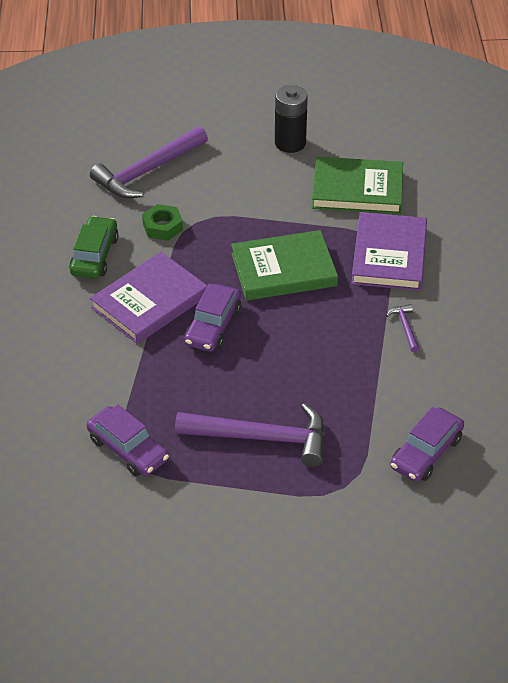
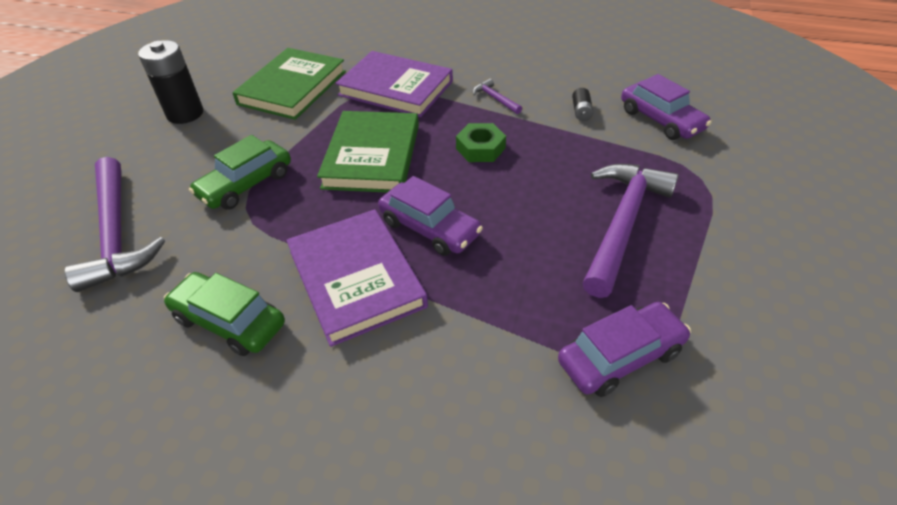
camera: 70 degrees left, 0 degrees up
(162, 227) = (229, 239): green nut -> green nut (480, 148)
(220, 212) = (246, 184): none -> green car
(405, 327) = (495, 99): purple hammer -> purple hammer turned 45 degrees clockwise
(413, 392) = (581, 111): none -> black battery

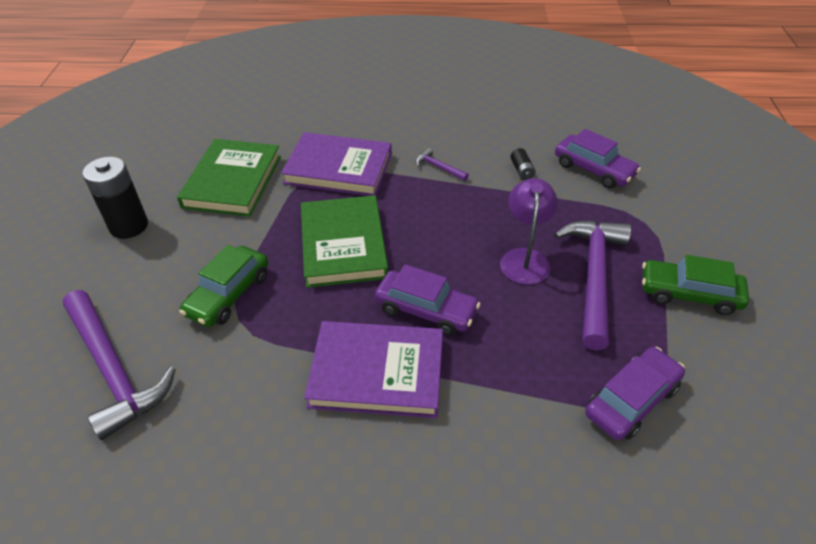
camera: 15 degrees left, 0 degrees up
(229, 321) = (272, 438): green car -> green car (689, 294)
(356, 279) = (377, 372): purple book -> purple book turned 45 degrees counterclockwise
(480, 148) = (443, 221): green nut -> none
(553, 194) = (525, 258): none -> purple lamp

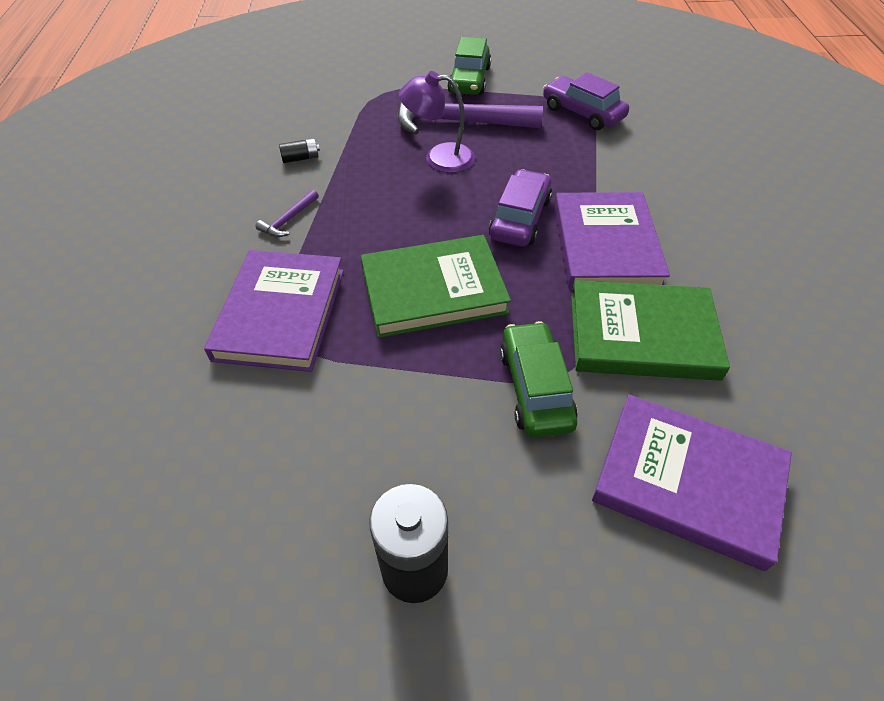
camera: 95 degrees left, 5 degrees up
(113, 370) = (688, 482): purple hammer -> purple book
(228, 294) = (535, 388): green car -> green car turned 120 degrees counterclockwise
(232, 181) = (300, 440): green book -> green book (642, 335)
(593, 170) = (304, 114): purple car -> none

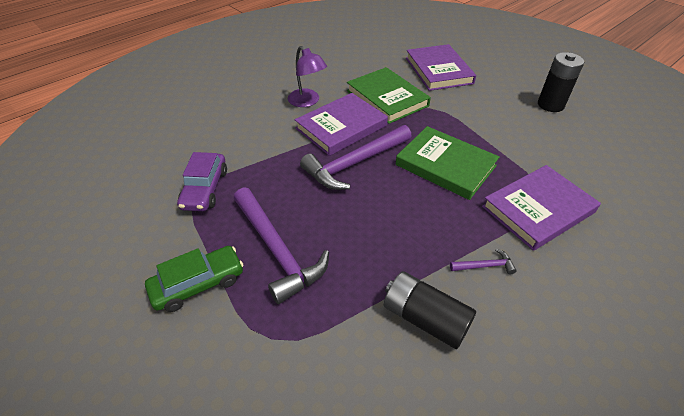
camera: 130 degrees left, 5 degrees down
(301, 158) = (424, 318): black battery -> black battery, size x2.13
(439, 158) = (335, 232): purple lamp -> purple lamp (307, 101)
(520, 218) = (354, 163): purple car -> purple hammer
(535, 388) = (451, 112): green car -> none

